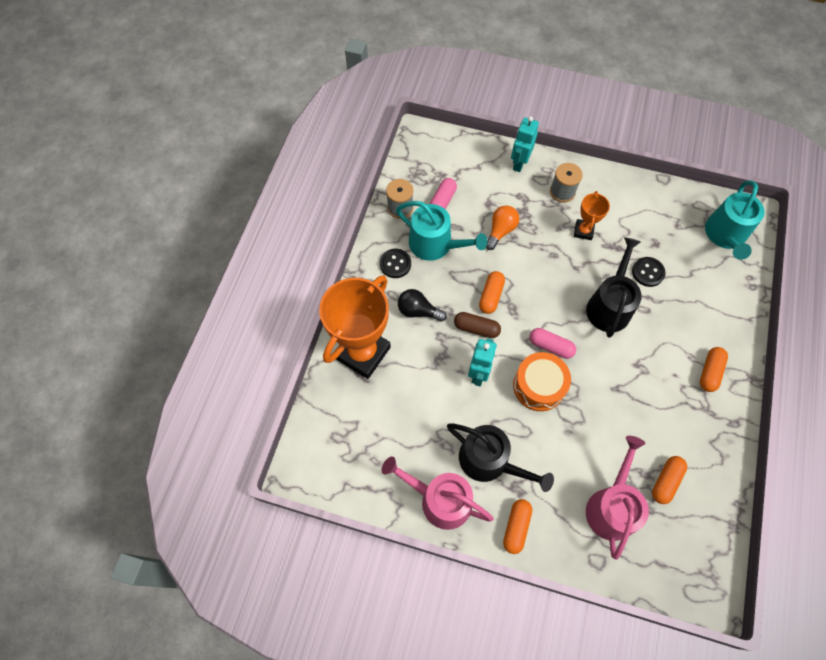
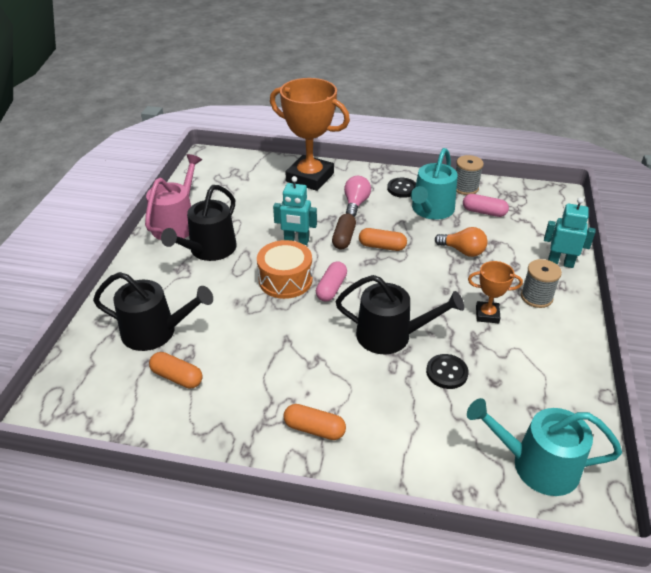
camera: 85 degrees right, 25 degrees down
(418, 311) = (355, 204): black light bulb -> pink light bulb
(516, 527) = (146, 267): orange capsule -> none
(611, 506) = (155, 332): pink watering can -> black watering can

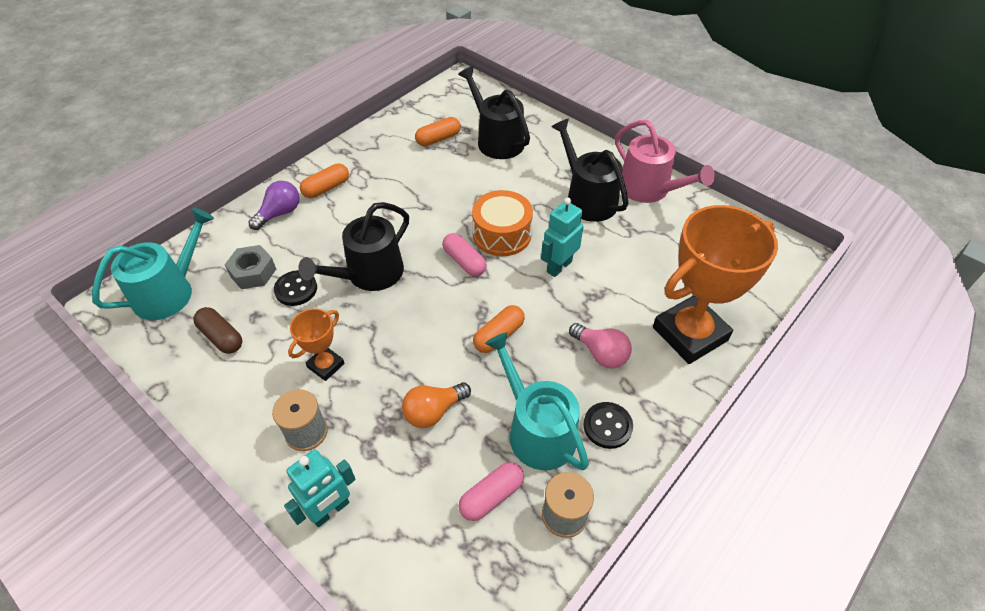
camera: 120 degrees right, 10 degrees up
(155, 332) = (497, 140): black watering can -> black watering can turned 105 degrees clockwise
(343, 238) = (537, 308): brown capsule -> brown capsule (221, 337)
(378, 446) = (279, 213): none -> purple light bulb
(459, 415) = (253, 272): none -> grey nut

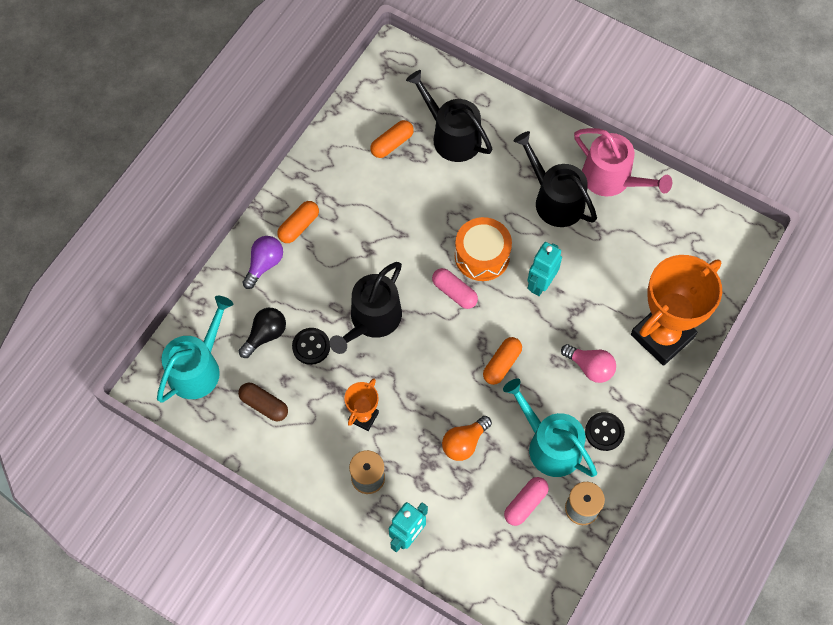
camera: 10 degrees left, 15 degrees up
(253, 272) = (265, 335): grey nut -> black light bulb

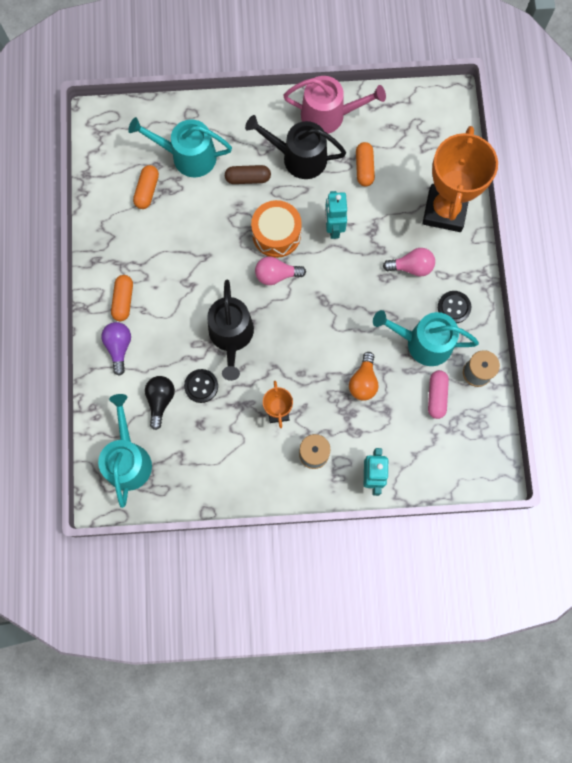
camera: 35 degrees left, 10 degrees up
(264, 405) = (199, 453): brown capsule -> brown capsule (248, 178)
(452, 136) = (188, 156): black watering can -> turquoise watering can
(454, 292) = (276, 275): pink capsule -> pink light bulb
(502, 364) = (348, 306): orange capsule -> orange capsule (364, 168)

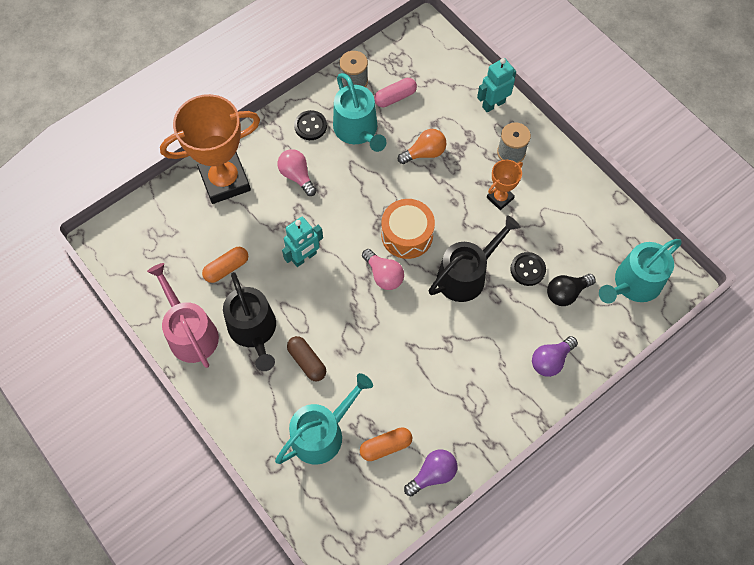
camera: 125 degrees left, 10 degrees down
(105, 208) = (432, 474): none -> purple light bulb
(123, 300) = (507, 388): orange capsule -> none
(188, 156) = (322, 433): turquoise watering can -> turquoise watering can turned 105 degrees counterclockwise
(276, 234) = (345, 300): orange drum -> orange drum (407, 235)

